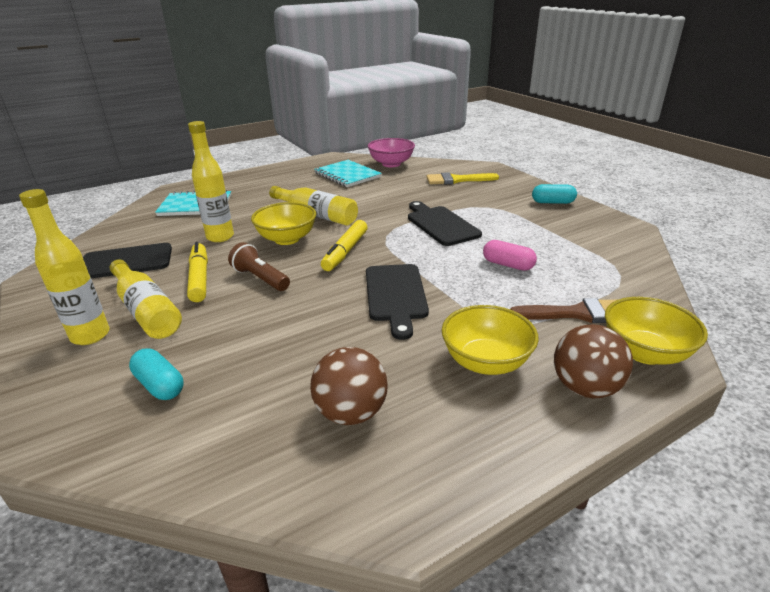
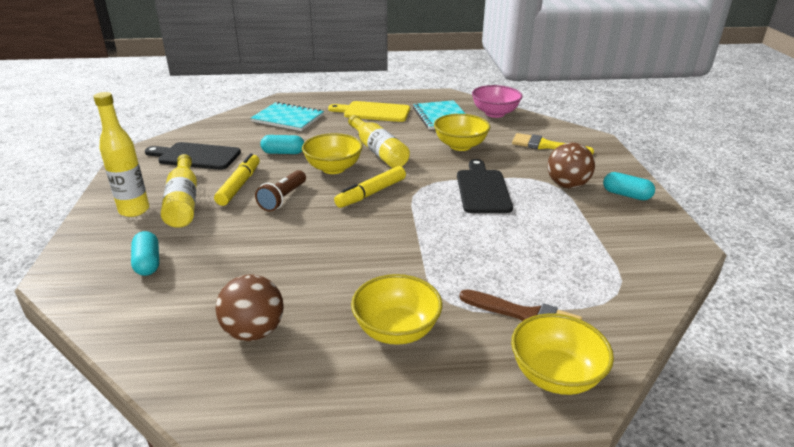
camera: 25 degrees right, 0 degrees up
(220, 237) = (283, 153): yellow bottle -> turquoise capsule
(260, 278) = (283, 198): brown flashlight -> brown flashlight turned 135 degrees counterclockwise
(279, 183) = (373, 112): none -> yellow cutting board
(387, 195) = (460, 146): none -> yellow bowl
(395, 295) = (376, 246): black cutting board -> none
(508, 265) = (508, 248): pink capsule -> none
(585, 388) = (461, 385): brown ball -> brown ball (567, 185)

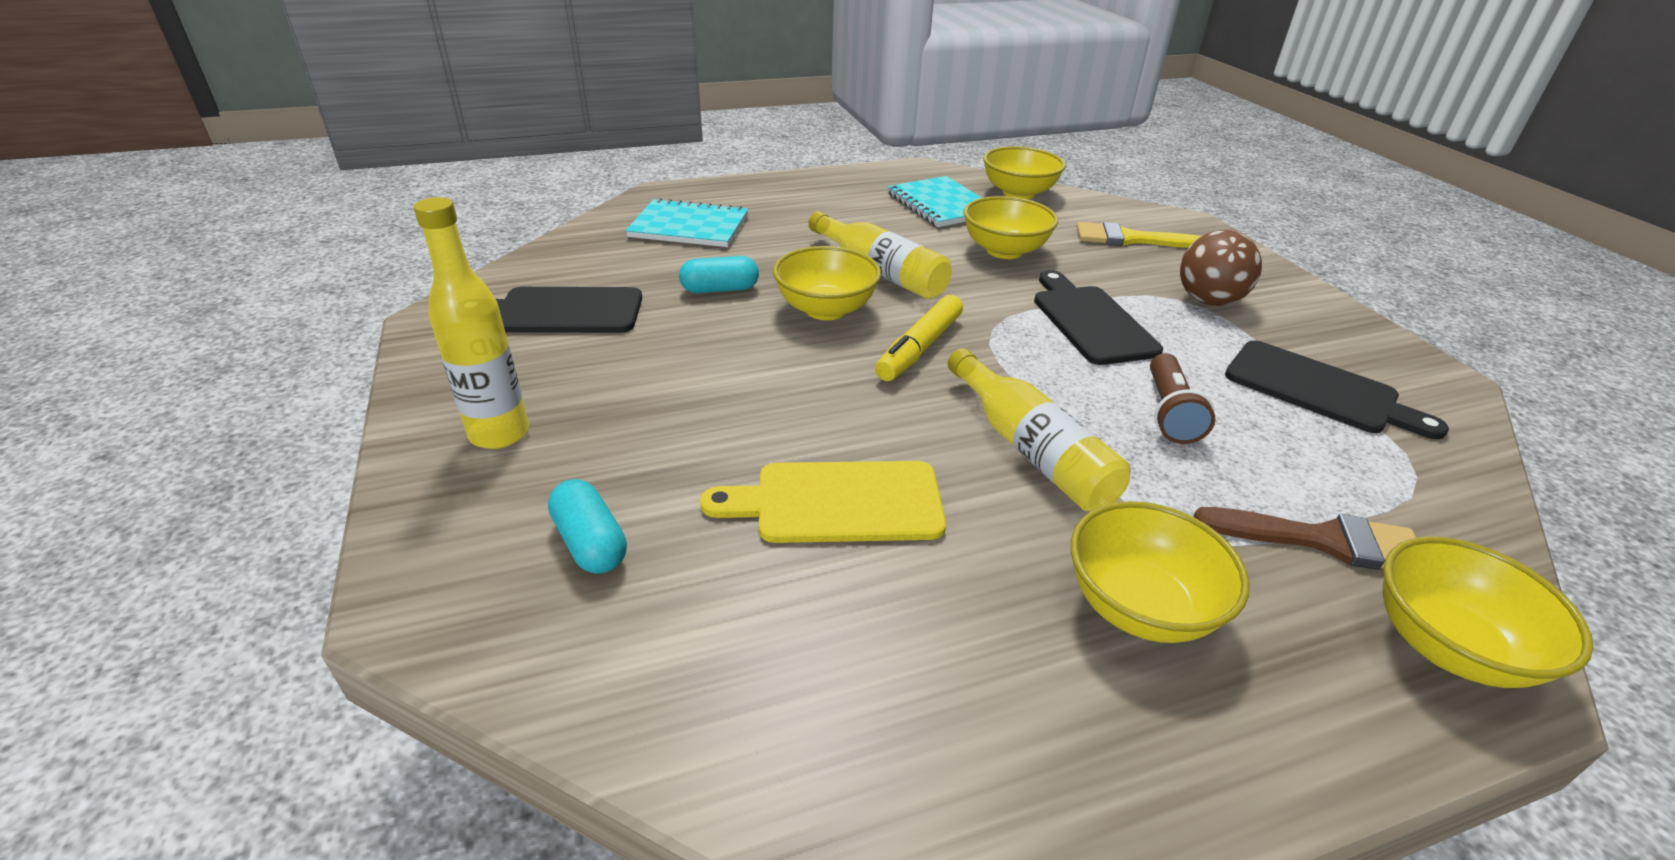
camera: 15 degrees left, 5 degrees up
(183, 201) = (589, 404): yellow bottle -> yellow bottle (1030, 449)
(239, 185) = (678, 359): yellow marker -> none
(254, 331) = (890, 658): brown ball -> none
(283, 198) = (773, 376): brown flashlight -> brown flashlight (1169, 413)
(373, 112) = (827, 204): yellow cutting board -> yellow cutting board (838, 502)
(495, 113) = (1018, 193): pink bowl -> yellow bowl
(595, 241) = (1319, 390): none -> black cutting board
(626, 195) = (1301, 308): turquoise capsule -> none

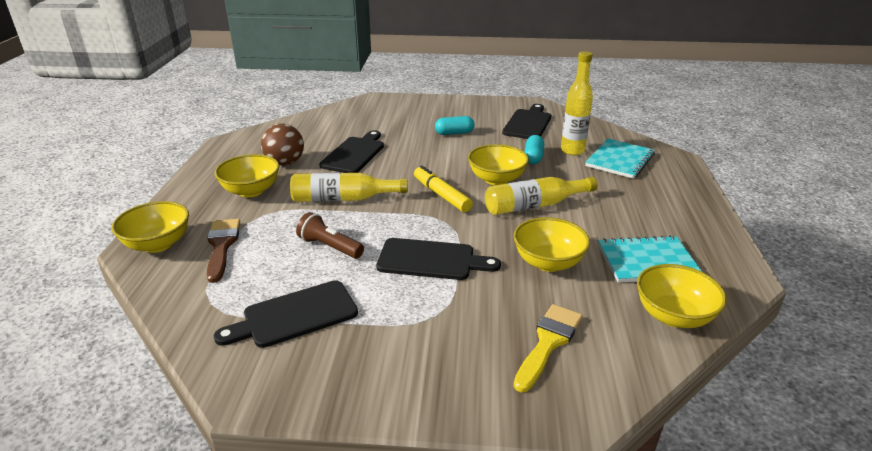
camera: 115 degrees right, 5 degrees down
(499, 434) = (443, 110): yellow bottle -> yellow bottle (572, 151)
(590, 543) = (375, 118): turquoise capsule -> turquoise capsule (454, 133)
(838, 502) = (354, 154): yellow cutting board -> black cutting board
(1208, 301) = (423, 330): brown ball -> brown ball (285, 163)
(1323, 540) = (222, 245): brown brush -> brown brush turned 135 degrees clockwise

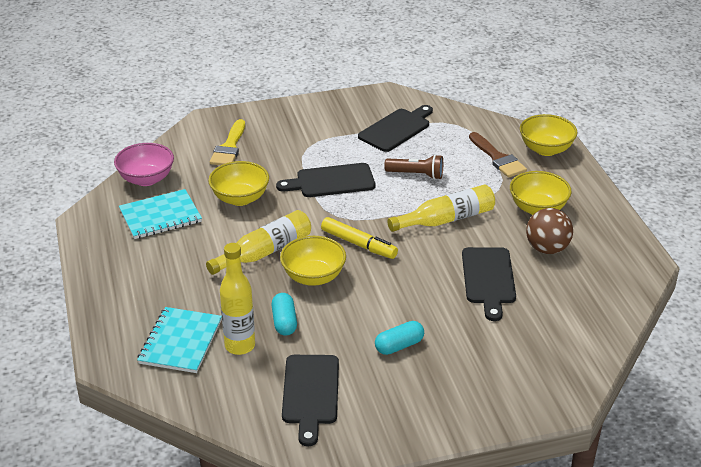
camera: 160 degrees right, 5 degrees up
(673, 316) = (146, 179): yellow bowl -> pink bowl

